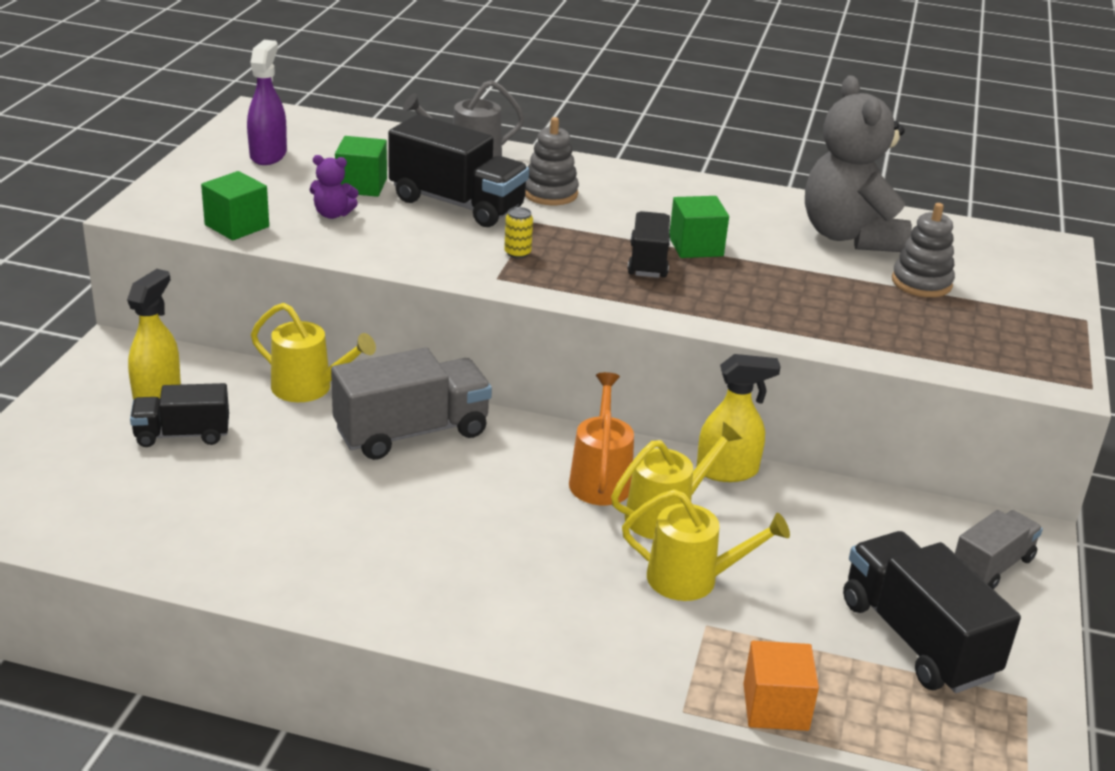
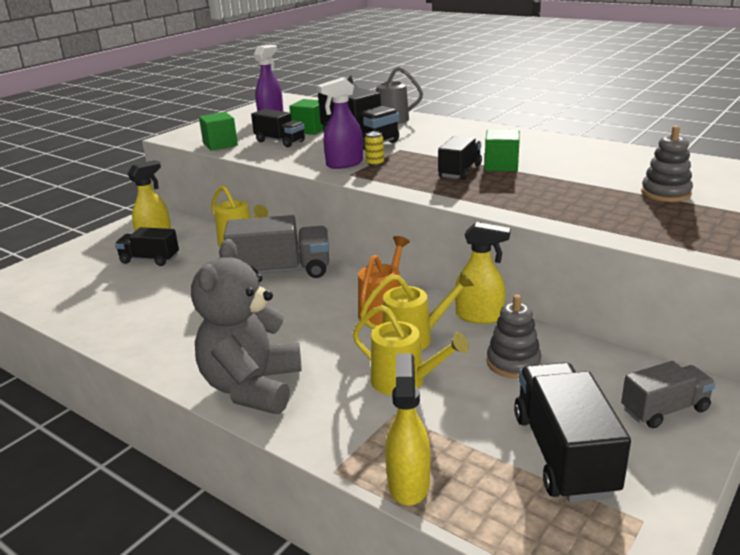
camera: 25 degrees right, 5 degrees down
(333, 214) = (280, 141): purple teddy bear -> black truck
(472, 257) = (344, 164): none -> purple spray bottle
(550, 193) = (424, 136): grey stacking toy -> grey stacking toy (513, 363)
(775, 707) = (408, 483): orange cube -> yellow spray bottle
(849, 236) = (625, 165): grey teddy bear -> grey teddy bear (252, 387)

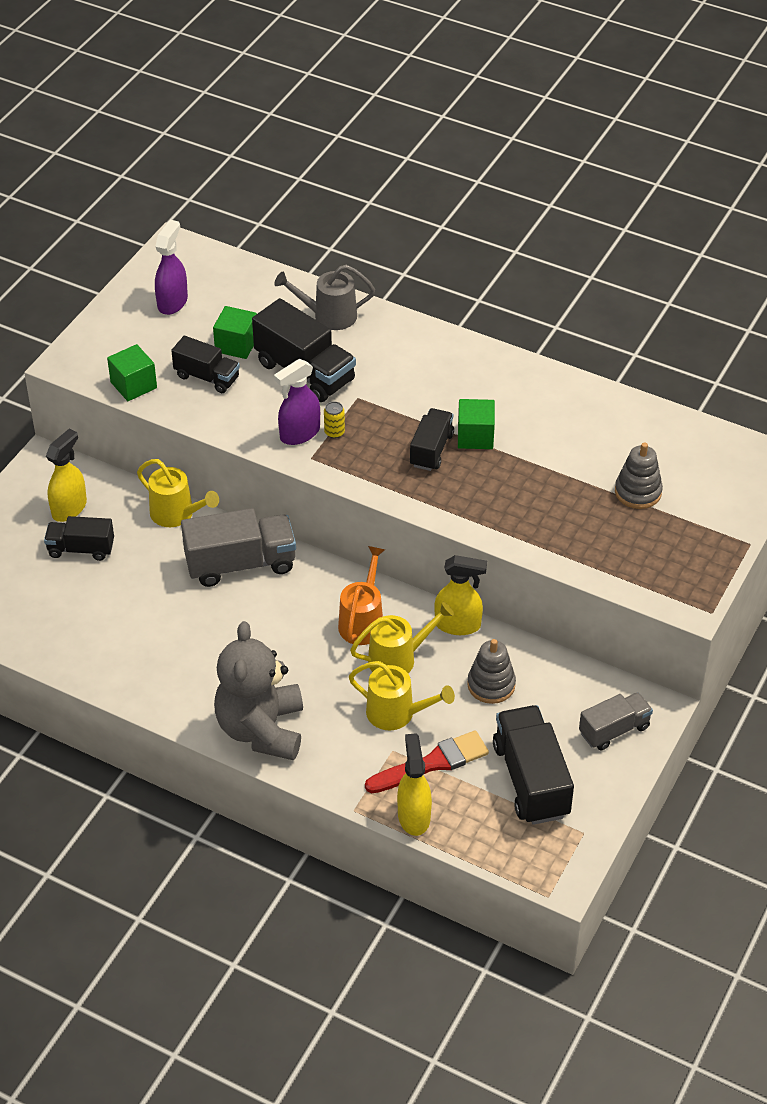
camera: 10 degrees left, 20 degrees up
(439, 429) = (432, 763): none -> red brush

